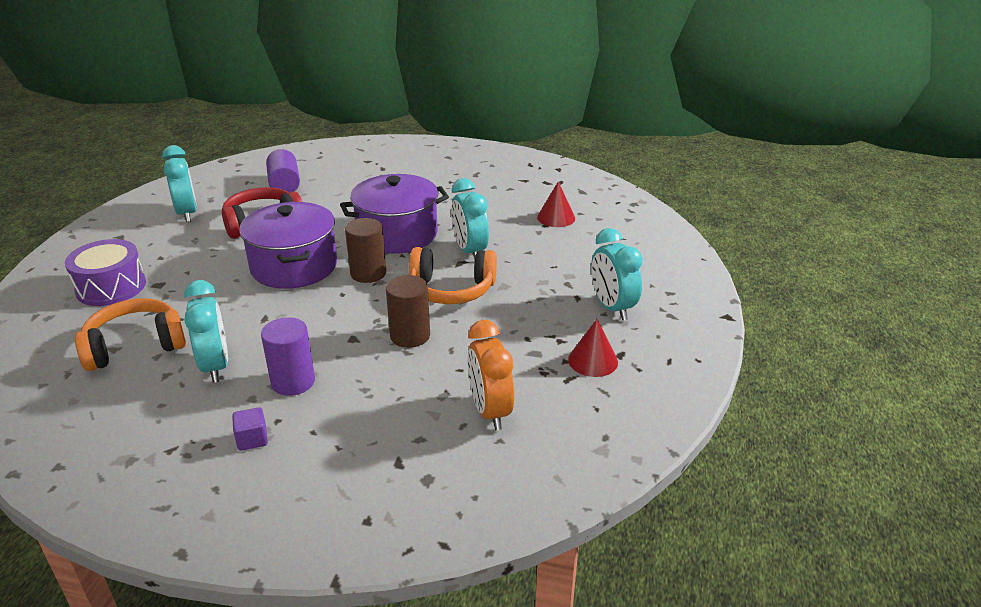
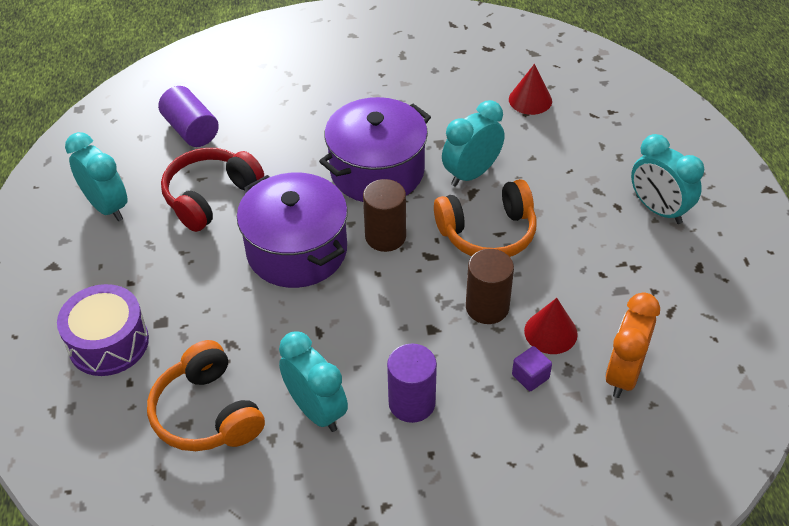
camera: 20 degrees left, 15 degrees up
(135, 346) = (207, 413): orange headphones -> orange headphones turned 75 degrees counterclockwise
(252, 439) = (423, 484): purple cube -> purple cube (530, 376)
(470, 251) = (471, 174): turquoise clock -> turquoise clock turned 90 degrees clockwise
(490, 411) = (623, 374): orange clock -> orange clock turned 60 degrees clockwise
(593, 361) = (679, 283): red cone -> red cone (550, 332)

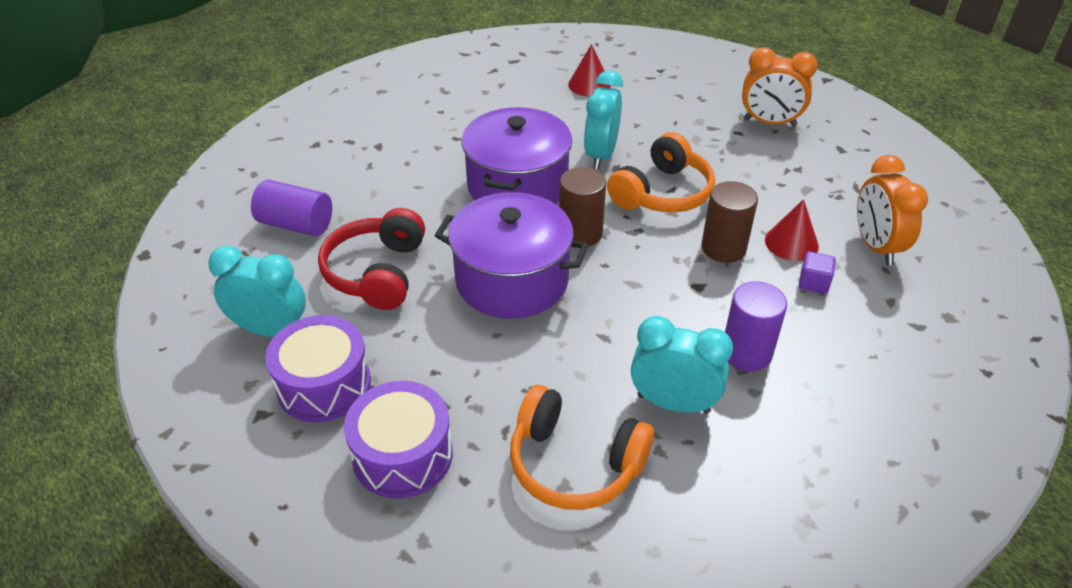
camera: 35 degrees left, 5 degrees down
(105, 265) = (324, 385): none -> purple drum
(658, 210) = (769, 122): turquoise clock -> orange clock

